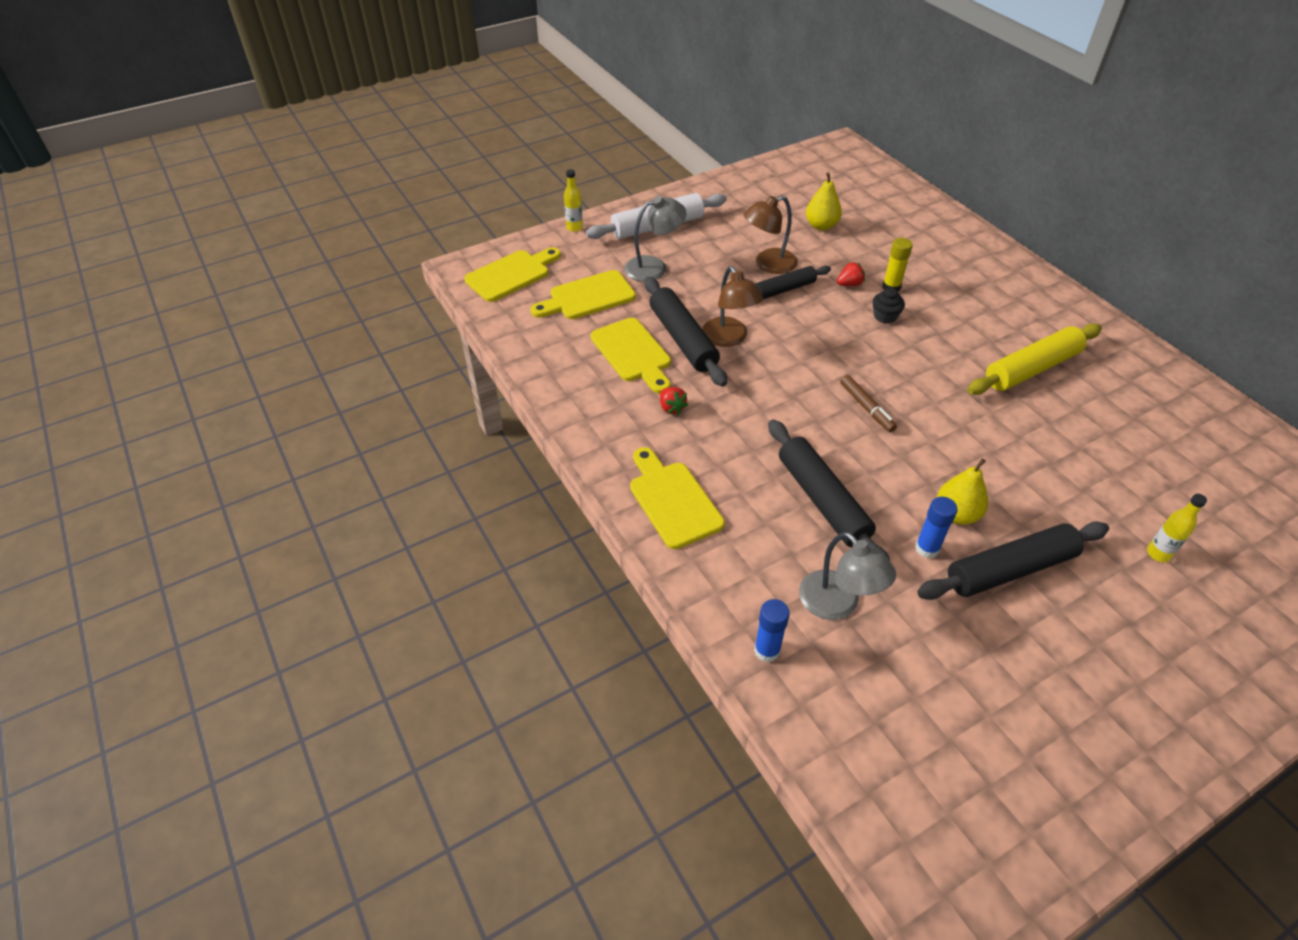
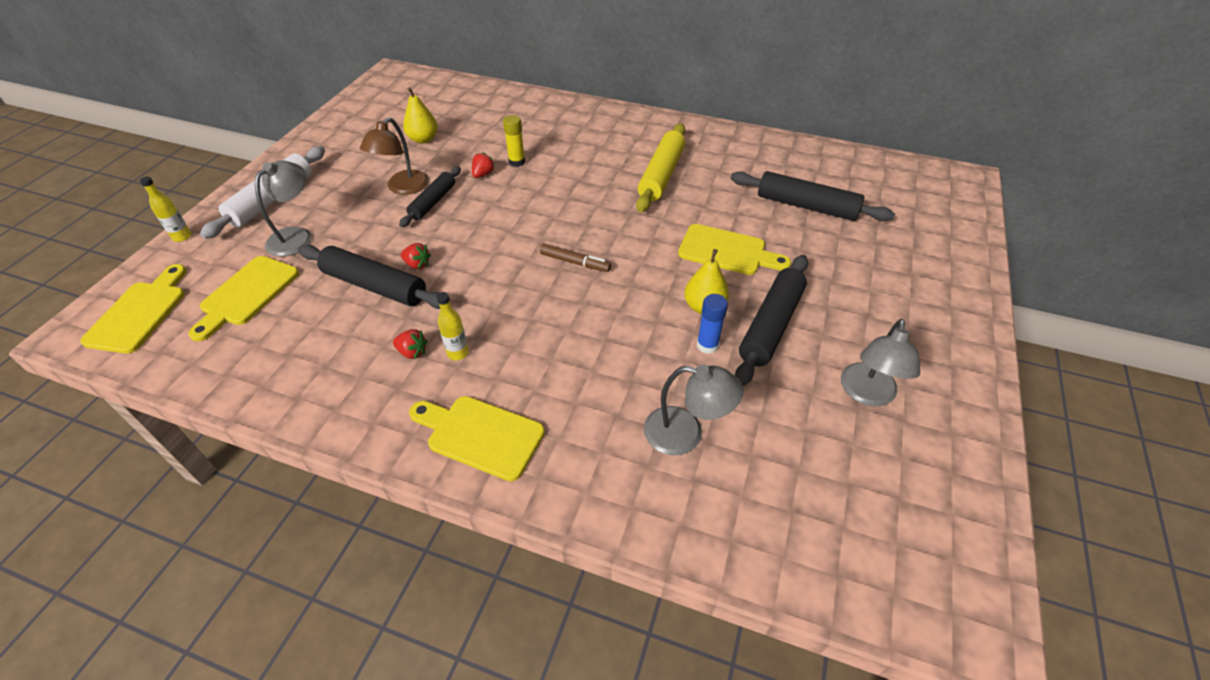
camera: 40 degrees left, 0 degrees up
(633, 353) = (335, 323): yellow cutting board -> yellow cutting board (727, 251)
(729, 338) = (417, 264): brown lamp -> red strawberry
(767, 650) = (667, 514): blue glue stick -> none
(823, 500) = (604, 355): black rolling pin -> black rolling pin (806, 206)
(885, 316) = (530, 186): black cupcake -> none
(1050, 687) = (867, 394): none -> grey lamp
(1158, 554) = (839, 258): yellow bottle -> yellow bottle (458, 353)

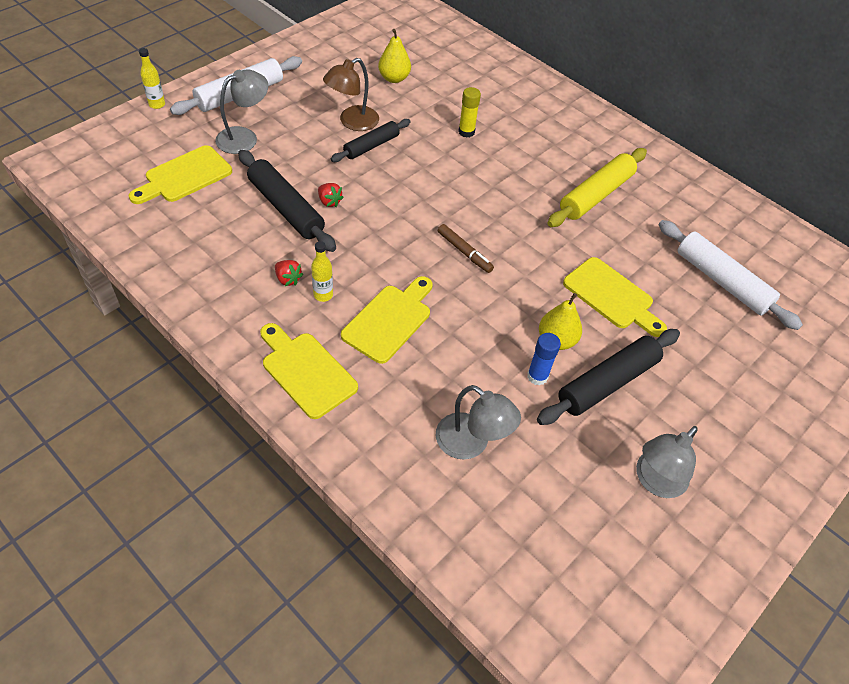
camera: 20 degrees right, 5 degrees up
(140, 313) = (101, 162): yellow cutting board -> yellow cutting board (389, 320)
(483, 174) = (429, 134): red strawberry -> none
(806, 206) = (722, 281): black rolling pin -> white rolling pin

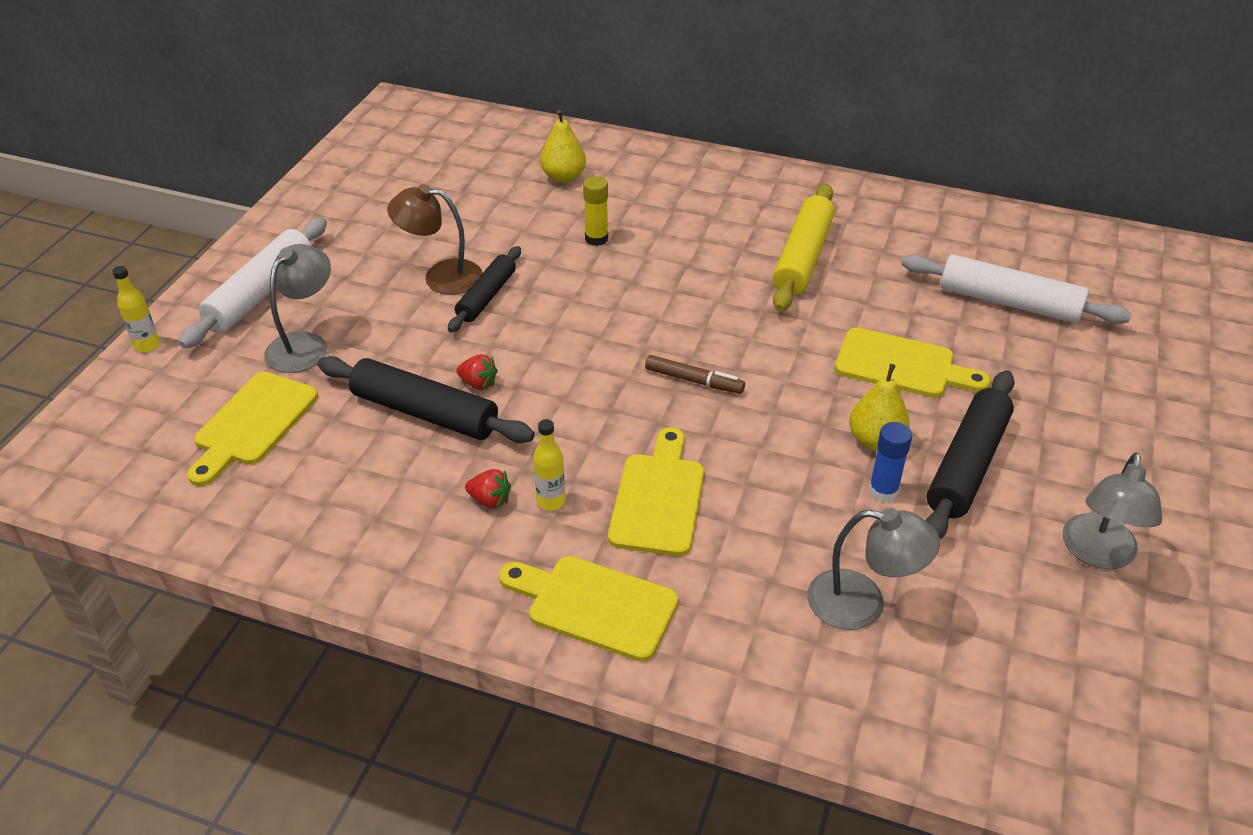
camera: 20 degrees left, 10 degrees down
(352, 122) = (441, 276): brown lamp -> brown lamp turned 75 degrees clockwise
(394, 78) = (459, 206): yellow pear -> yellow pear (563, 177)

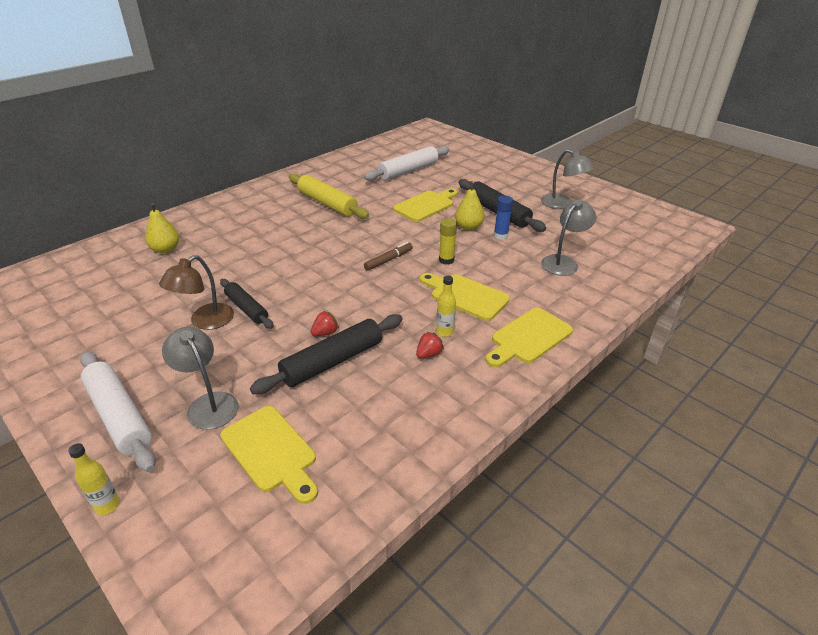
camera: 65 degrees left, 5 degrees down
(596, 239) = (239, 255): yellow glue stick -> yellow glue stick (446, 260)

